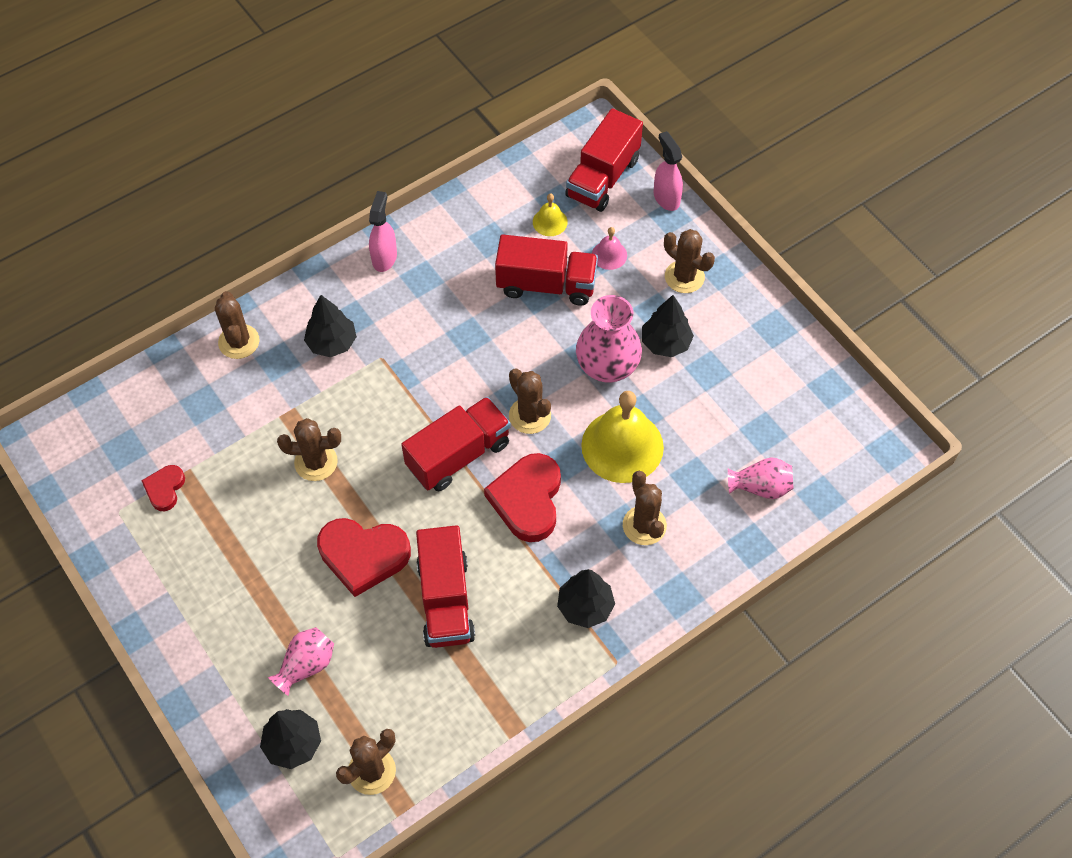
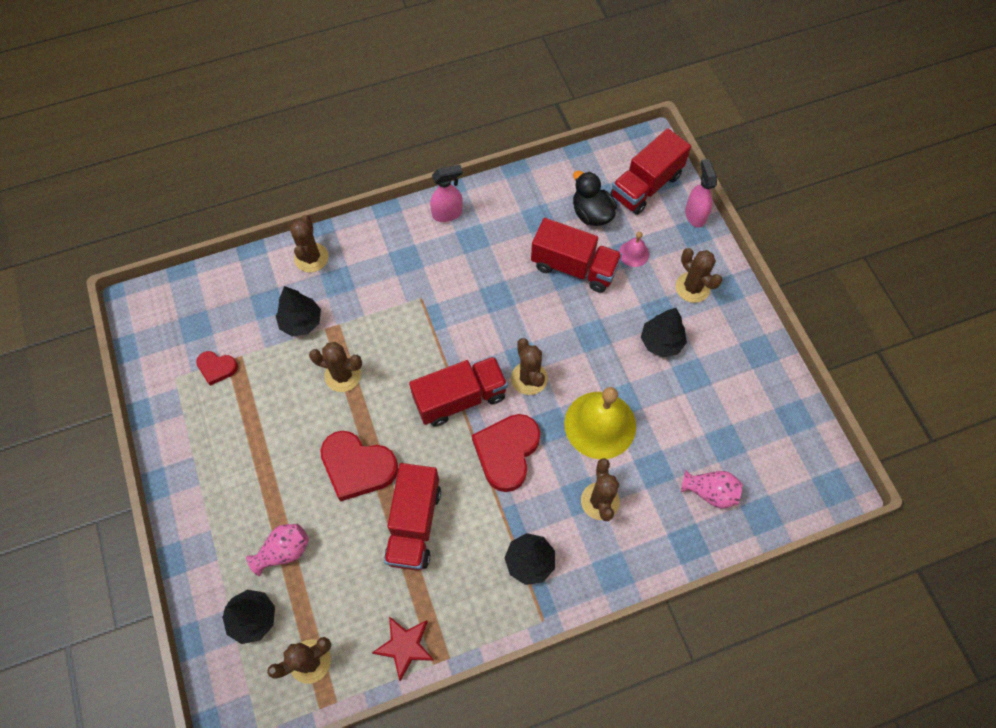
camera: 15 degrees right, 5 degrees up
(165, 489) = (217, 368): red heart -> red heart turned 105 degrees counterclockwise
(332, 343) = (385, 276): black tree -> black tree (301, 322)
(384, 257) = (447, 213): pink spray bottle -> pink spray bottle turned 45 degrees clockwise
(473, 728) = (405, 646): none -> red star
(550, 222) = (591, 214): yellow bell -> black duck
(607, 366) = (606, 351): pink vase -> none

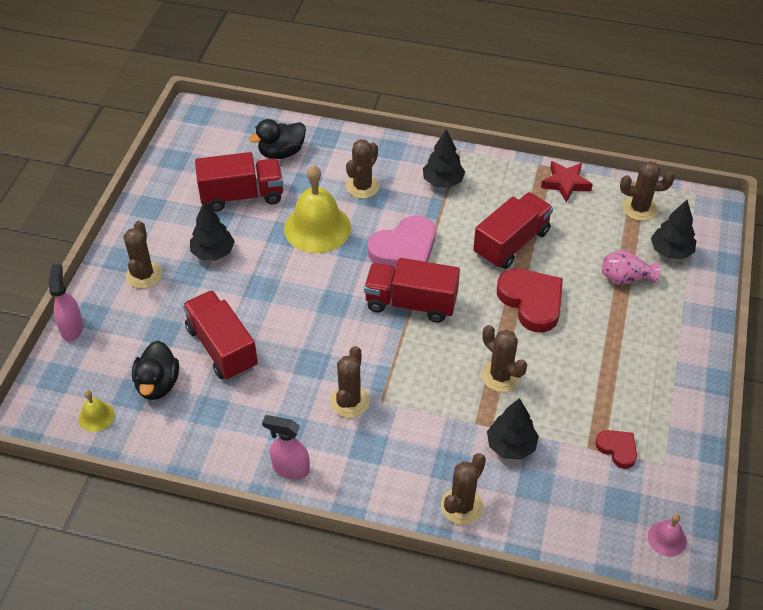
camera: 145 degrees left, 15 degrees down
(507, 452) = (404, 248): red heart -> pink heart
(529, 378) = (342, 286): brown cactus -> brown cactus (349, 401)
(608, 169) = (96, 416): none -> yellow bell
(633, 253) = (160, 328): pink bell -> pink bell (667, 538)
(646, 186) = (82, 379): red truck -> red truck (242, 196)
(695, 215) = (72, 328): pink spray bottle -> pink spray bottle turned 150 degrees clockwise
(710, 492) = (281, 152): pink vase -> black duck

